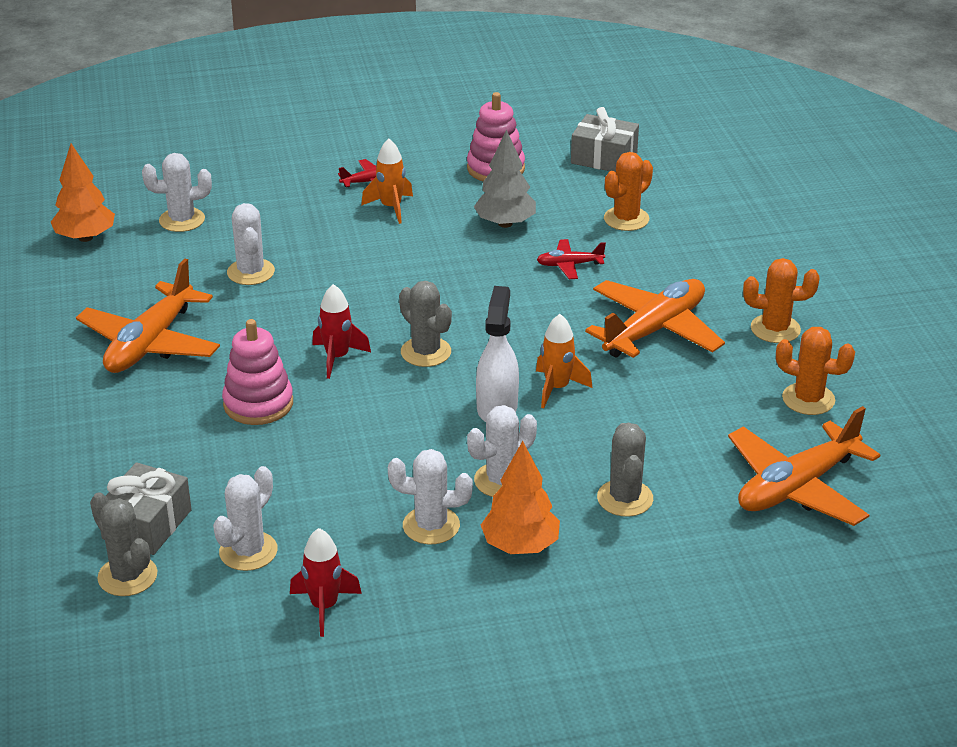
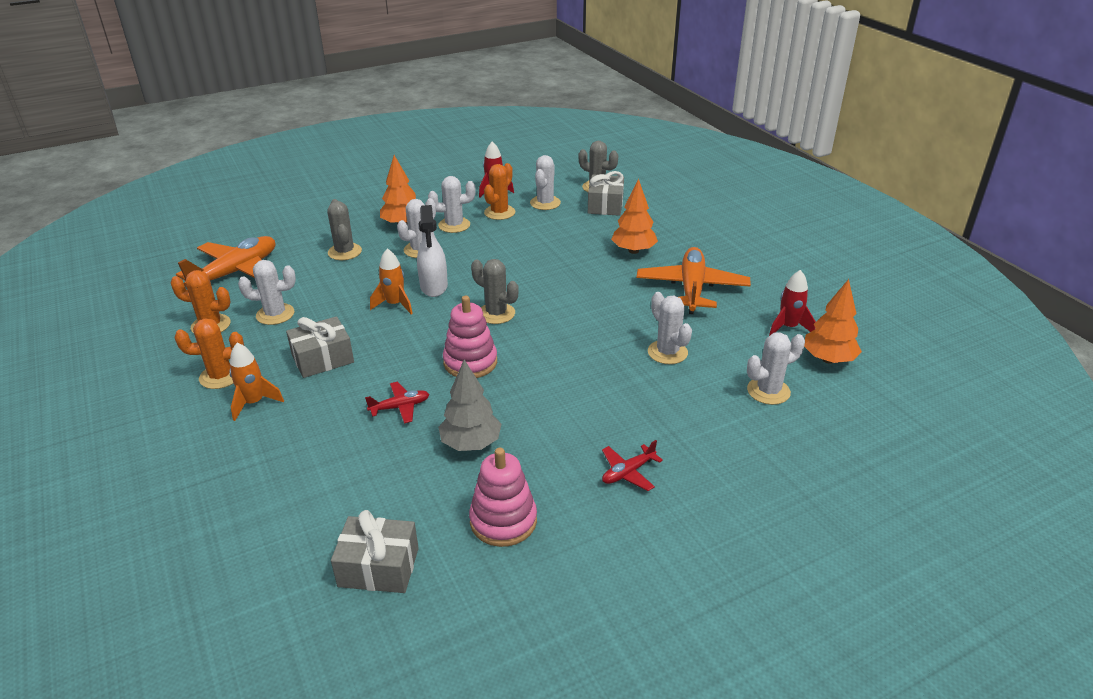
camera: 165 degrees right, 0 degrees up
(176, 418) = (633, 251): none -> orange tree
(258, 404) = (590, 265): pink stacking toy -> pink stacking toy (470, 362)
(337, 358) = (557, 300): red rocket -> red rocket (788, 327)
(391, 208) = (589, 442): orange rocket -> orange rocket (254, 403)
(626, 219) = (348, 473): orange cactus -> orange cactus (499, 212)
(654, 330) = (323, 359): orange plane -> grey gift
(722, 401) = (275, 314): none -> white cactus

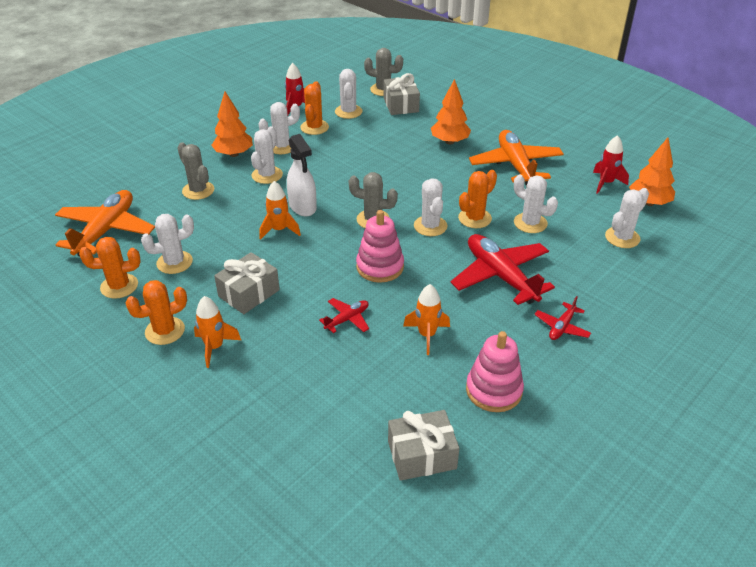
camera: 20 degrees left, 5 degrees up
(471, 443) = (427, 335): grey tree -> orange rocket
(552, 332) = (430, 226): none -> white cactus
(594, 401) = (500, 276): none -> red plane
(607, 334) = (474, 218): none -> orange cactus

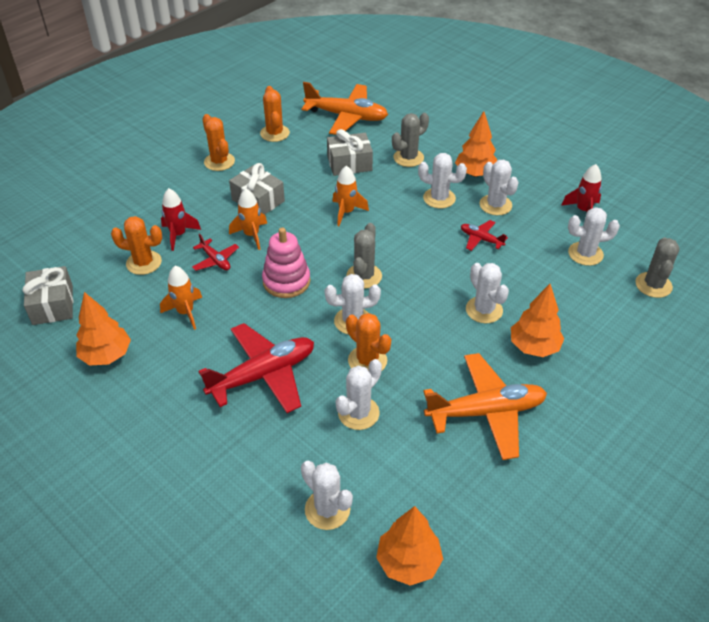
camera: 90 degrees right, 5 degrees up
(174, 262) = (302, 156): white cactus -> white cactus (484, 310)
(214, 347) = (196, 188): orange rocket -> orange rocket (251, 235)
(303, 207) = (385, 225): white spray bottle -> none
(314, 127) = (541, 227): orange cactus -> orange cactus (144, 263)
(401, 105) = (617, 301): grey gift -> grey gift (349, 163)
(494, 390) = (106, 355): pink stacking toy -> orange tree
(561, 327) = (177, 419): red plane -> red plane (481, 239)
(606, 183) = (454, 515): red rocket -> red rocket (178, 235)

